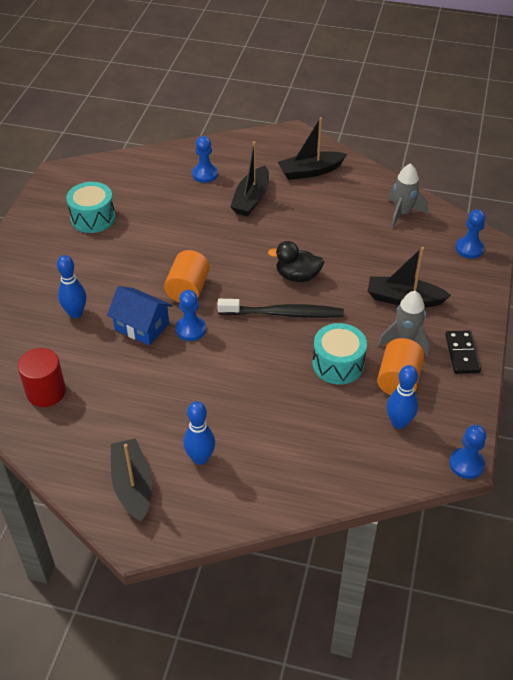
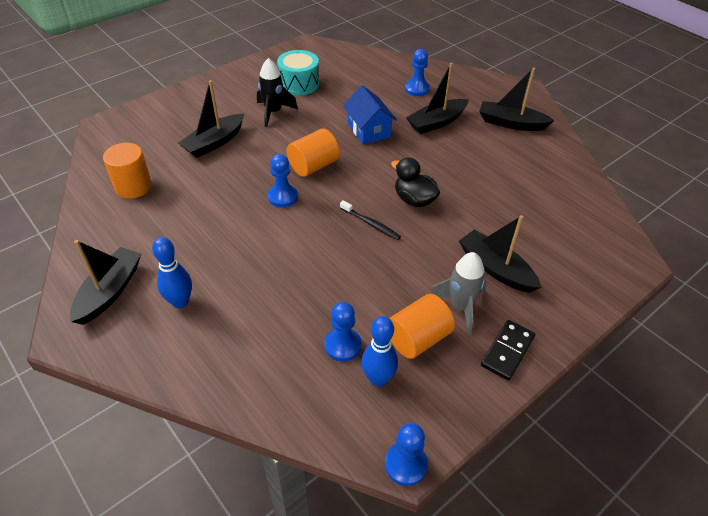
camera: 35 degrees right, 0 degrees up
(46, 392) = (133, 186): red cylinder -> orange cylinder
(75, 313) = (214, 142): blue bowling pin -> black boat
(99, 257) = (273, 112): none -> black rocket
(142, 326) = (249, 176): blue house -> blue house (368, 130)
(284, 314) = (371, 224): black toothbrush -> black toothbrush, size x0.56
(338, 364) = (375, 292): turquoise drum -> none
(402, 213) = (567, 194): grey rocket -> none
(469, 249) = (610, 257): blue pawn -> blue pawn (343, 345)

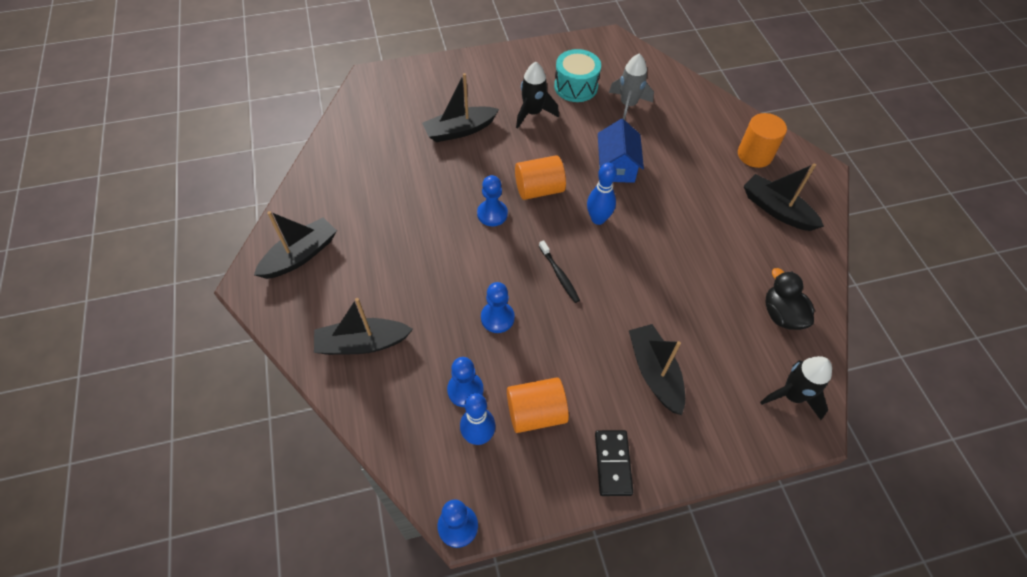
camera: 25 degrees right, 10 degrees up
(133, 186) = (366, 154): orange cylinder -> orange cylinder (754, 155)
(180, 302) = (351, 289): blue bowling pin -> blue bowling pin (598, 219)
(414, 200) = (617, 264): black duck -> black duck (781, 314)
(417, 89) = (696, 132): blue pawn -> blue pawn (497, 318)
(436, 122) = (694, 181): black boat -> black boat (362, 343)
(460, 306) = (595, 398): grey rocket -> grey rocket (628, 105)
(507, 351) = (613, 463): black domino -> black domino turned 60 degrees counterclockwise
(607, 245) = (792, 395): none -> black rocket

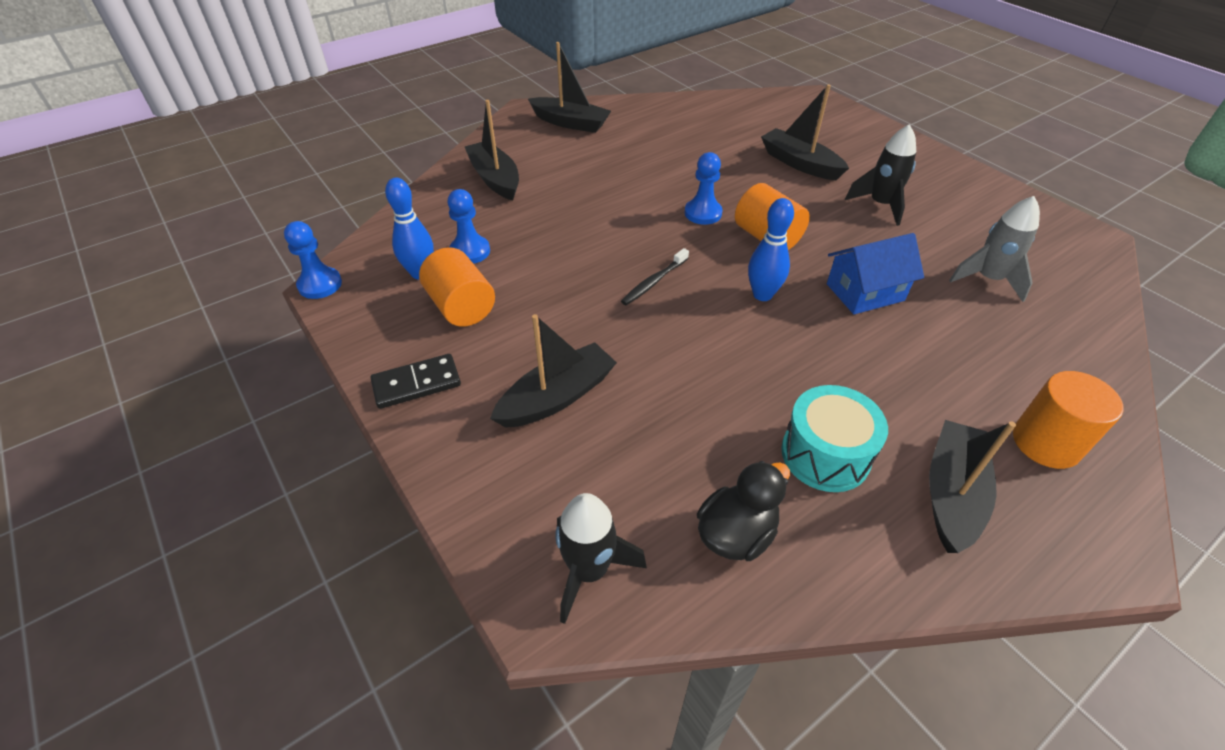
camera: 70 degrees right, 10 degrees down
(497, 318) = (567, 251): blue pawn -> none
(575, 86) = (965, 227): turquoise drum -> turquoise drum (825, 454)

